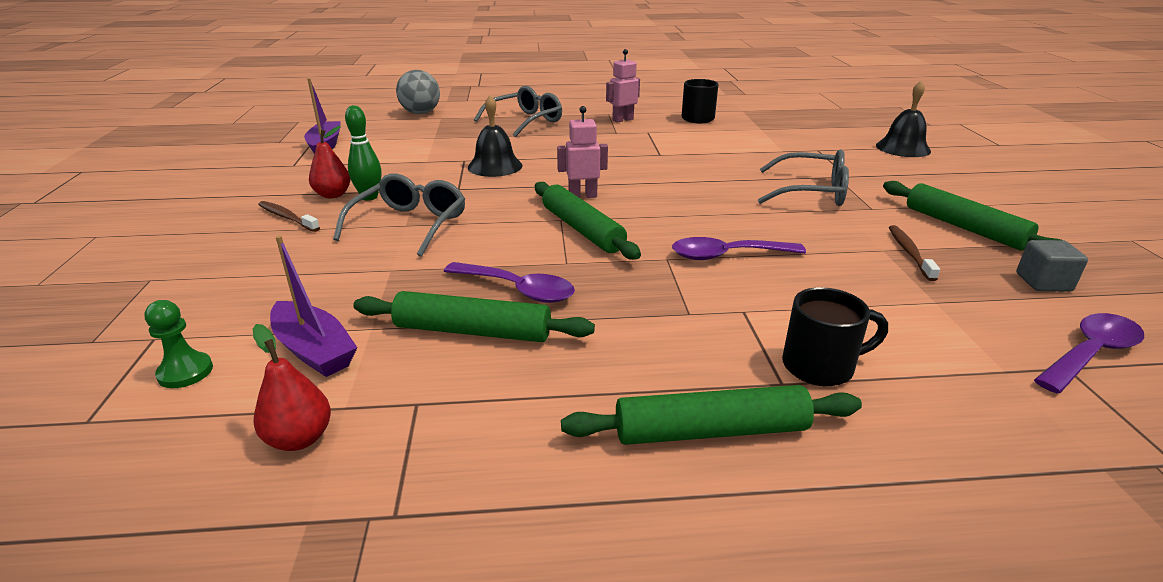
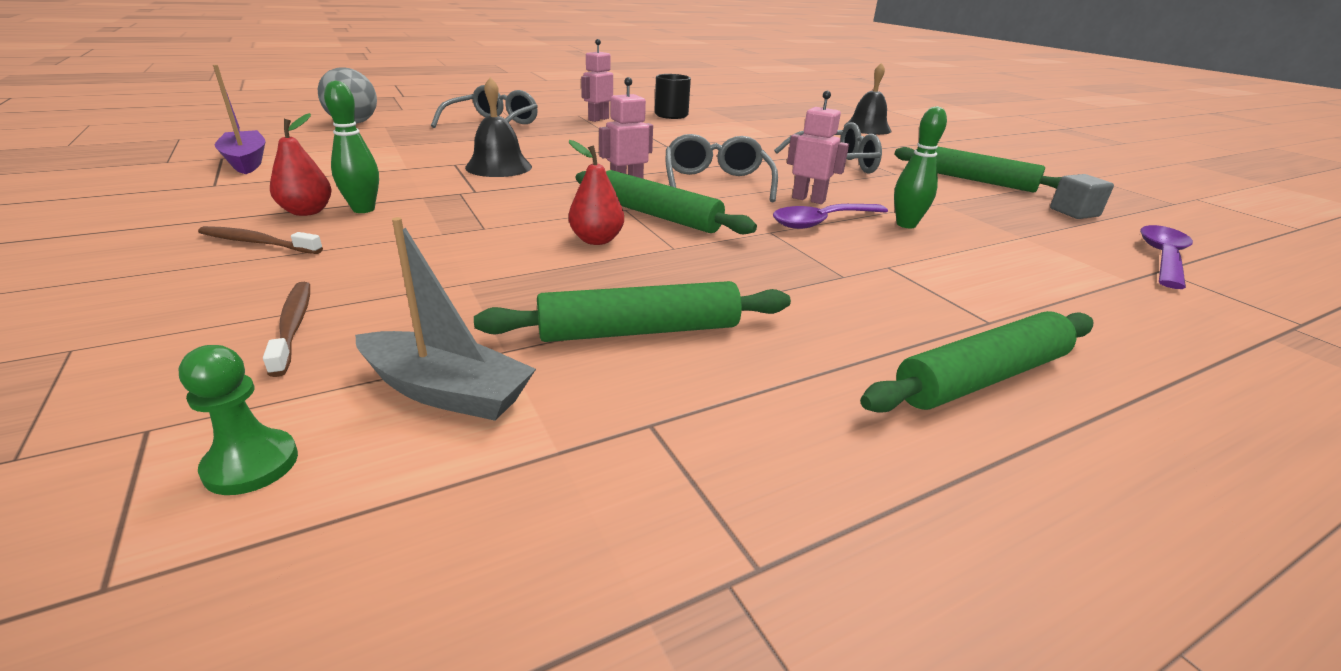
camera: 25 degrees left, 0 degrees up
(299, 438) = (530, 509): red pear -> red pear (596, 240)
(314, 350) = (446, 392): purple boat -> grey boat
(410, 224) = (448, 232): grey glasses -> grey glasses (716, 183)
(518, 290) = (648, 280): purple spoon -> none
(740, 229) = (808, 199): none -> pink robot
(813, 270) = (906, 224): none -> green bowling pin
(820, 366) = (1002, 301): black mug -> none
(909, 253) = (961, 203): brown toothbrush -> brown toothbrush (293, 326)

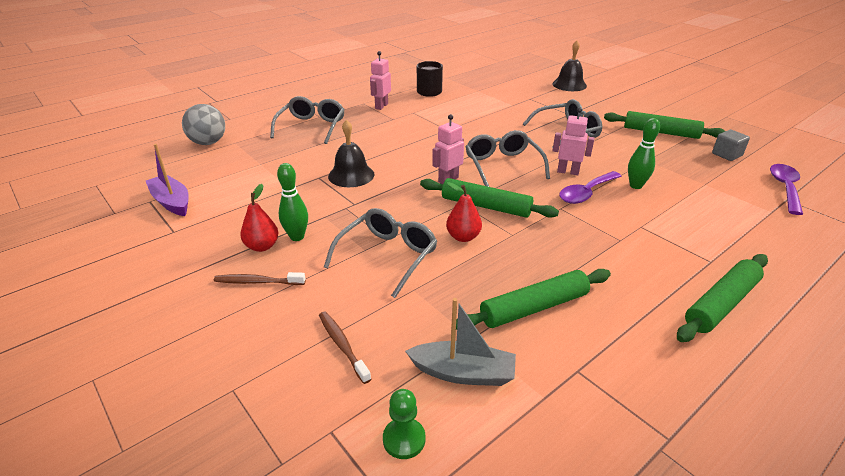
camera: 10 degrees left, 5 degrees up
(467, 243) = (388, 256): none -> grey glasses

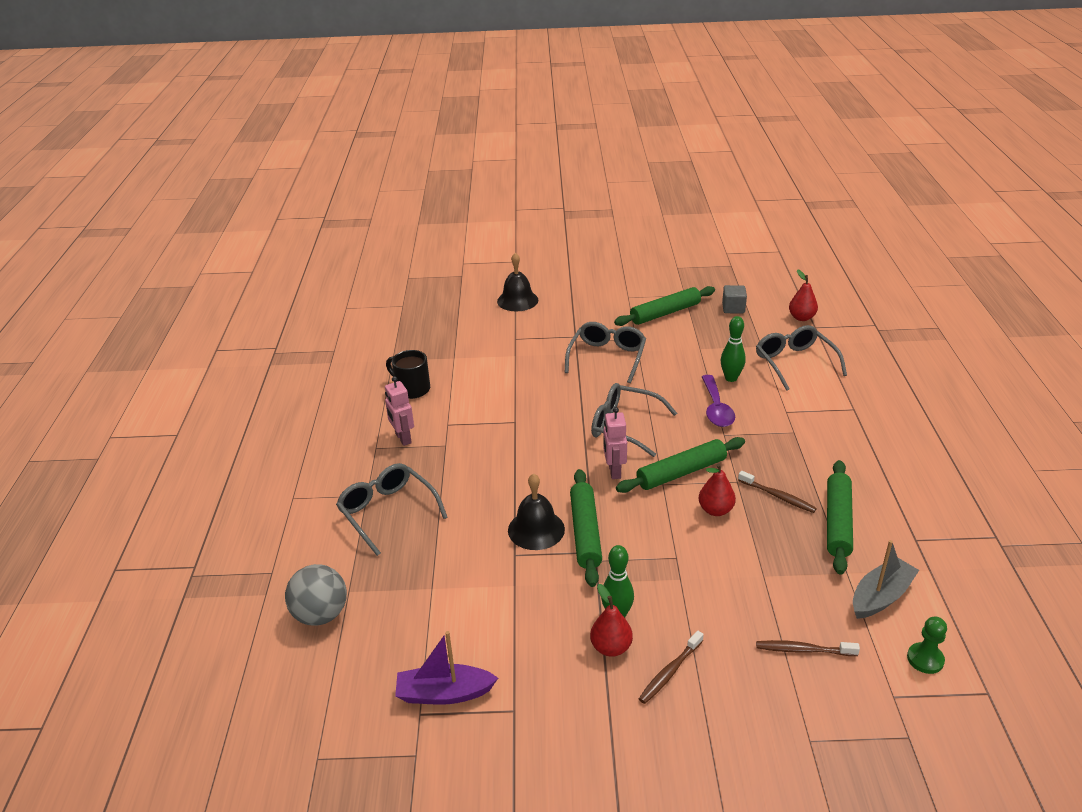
camera: 50 degrees left, 0 degrees up
(388, 256) = (703, 568): grey glasses -> grey glasses (794, 363)
(522, 261) = (778, 496): none -> brown toothbrush
(568, 172) = (674, 398): pink robot -> none
(721, 304) = (899, 435): green rolling pin -> green rolling pin (585, 532)
(785, 188) = (801, 317): purple spoon -> red pear

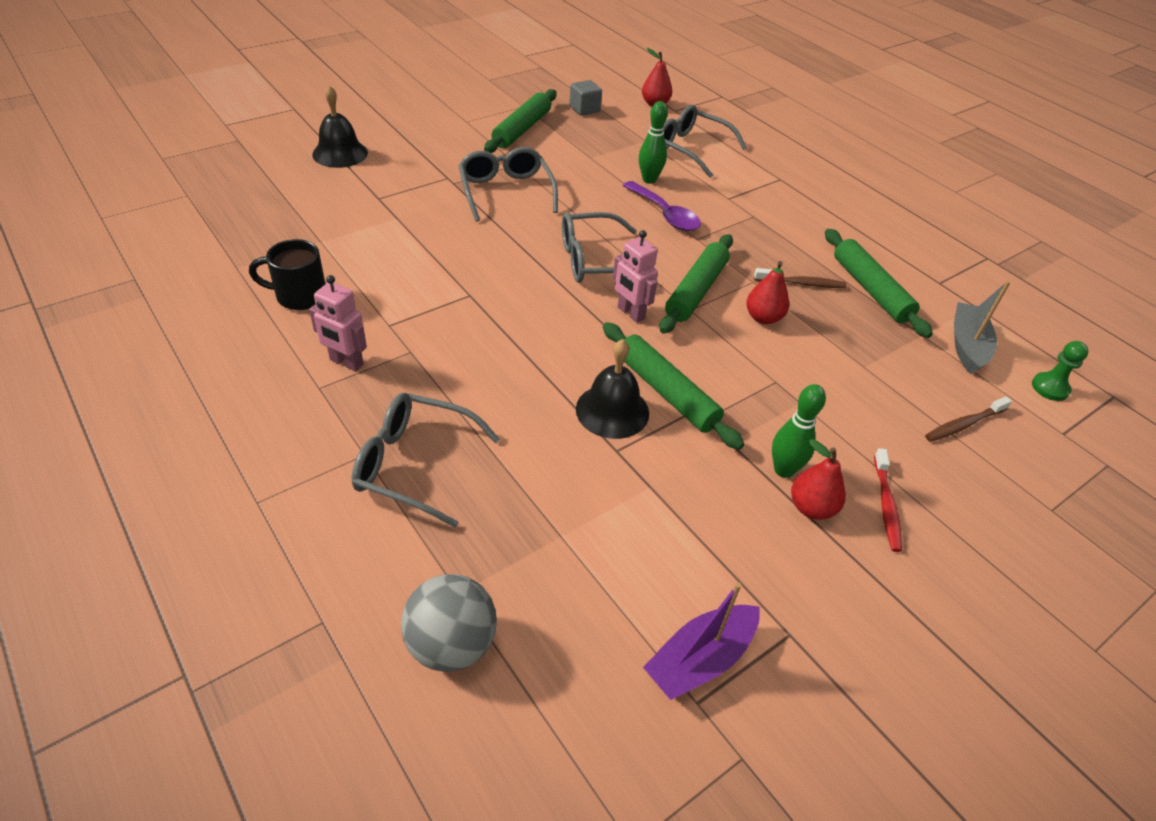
camera: 40 degrees left, 10 degrees up
(670, 672) = (886, 505): brown toothbrush -> red toothbrush

